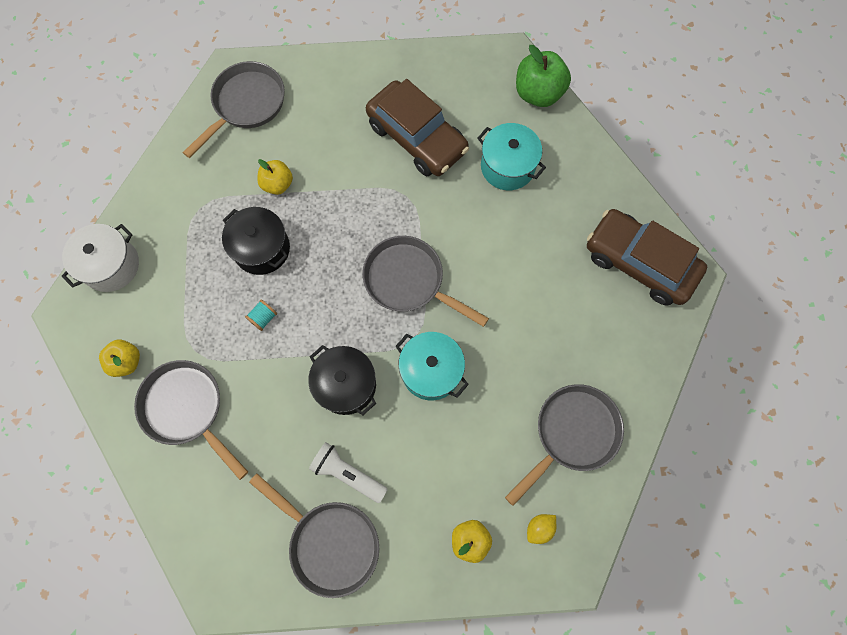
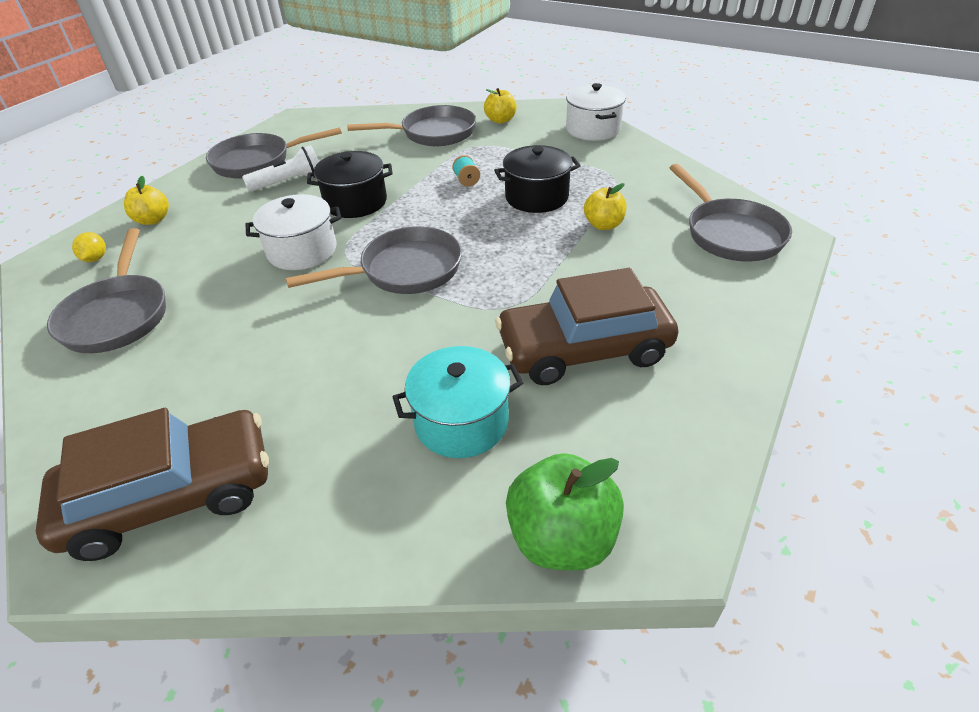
camera: 125 degrees right, 30 degrees down
(431, 371) = (302, 251): turquoise pot -> white pot

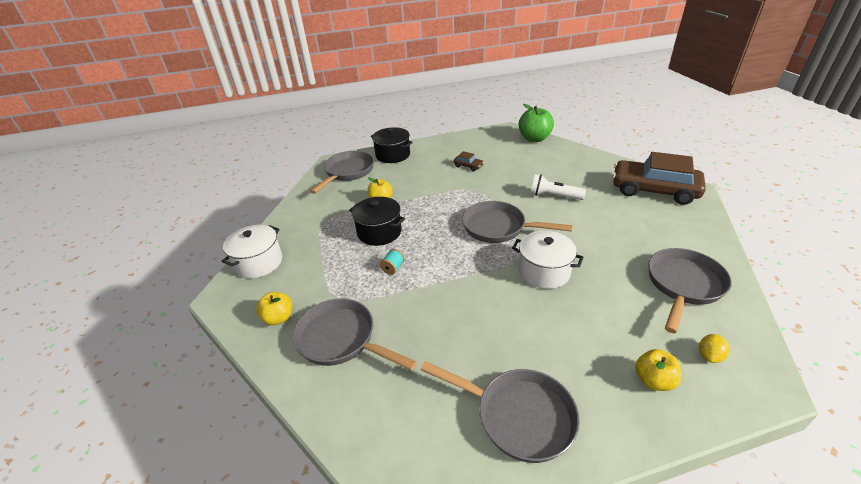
camera: 135 degrees left, 5 degrees down
(289, 182) = (509, 354): white flashlight -> white flashlight (554, 196)
(355, 202) = (478, 294): black pot -> black pot (393, 155)
(461, 421) = (535, 167): turquoise pot -> none
(584, 349) = (468, 166): brown car -> brown car, size x0.41

